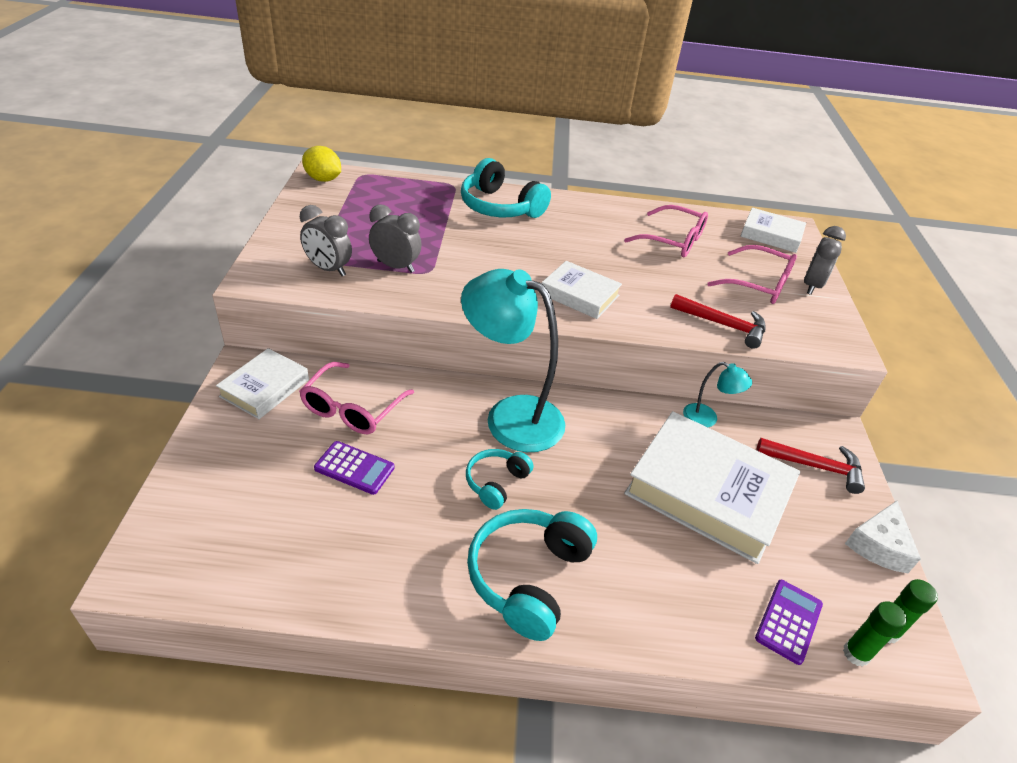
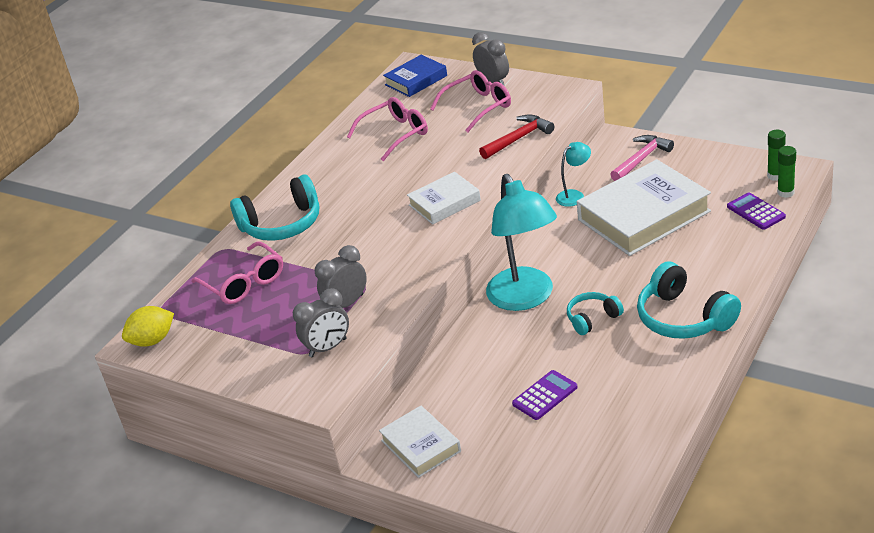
camera: 55 degrees left, 5 degrees down
(352, 408) = (474, 391): pink glasses -> pink glasses (244, 283)
(496, 483) = (592, 319): turquoise headphones -> turquoise headphones turned 90 degrees clockwise
(510, 416) = (525, 298): turquoise lamp -> turquoise lamp turned 75 degrees counterclockwise
(771, 235) = (416, 80): white book -> blue book
(815, 466) = (641, 159): red hammer -> pink hammer
(878, 545) = (715, 155): white cheese -> none

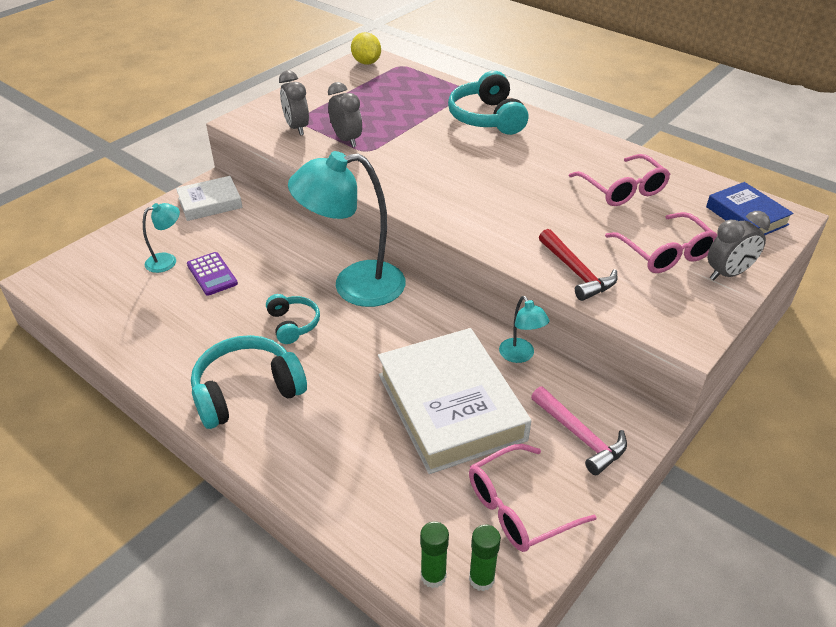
camera: 95 degrees right, 5 degrees up
(244, 283) = (411, 98): pink glasses -> pink glasses (518, 508)
(444, 203) = (470, 205): white book -> none
(536, 438) = (167, 260): none -> turquoise lamp
(756, 212) = (404, 523): purple calculator -> none

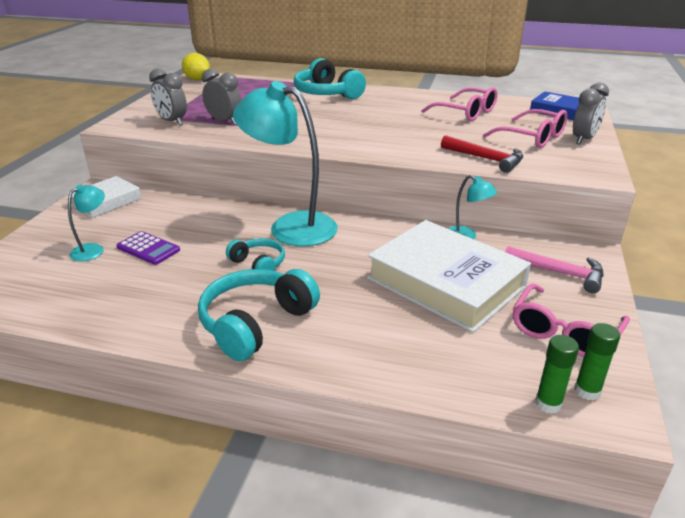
camera: 25 degrees left, 10 degrees down
(354, 285) = (291, 226): turquoise lamp -> turquoise lamp turned 60 degrees clockwise

